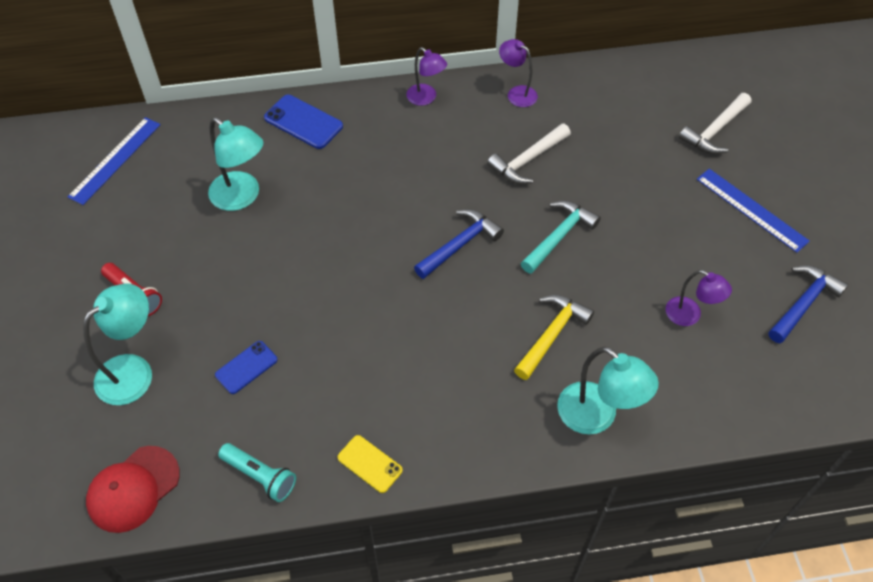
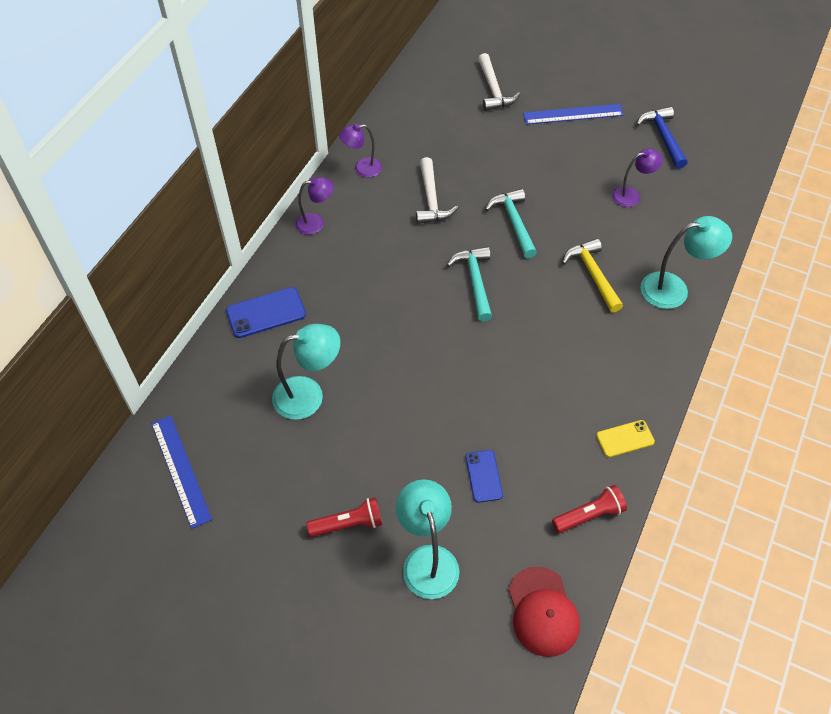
camera: 55 degrees left, 0 degrees up
(260, 476) = (589, 515): turquoise flashlight -> red flashlight
(460, 245) = (475, 281): blue hammer -> turquoise hammer

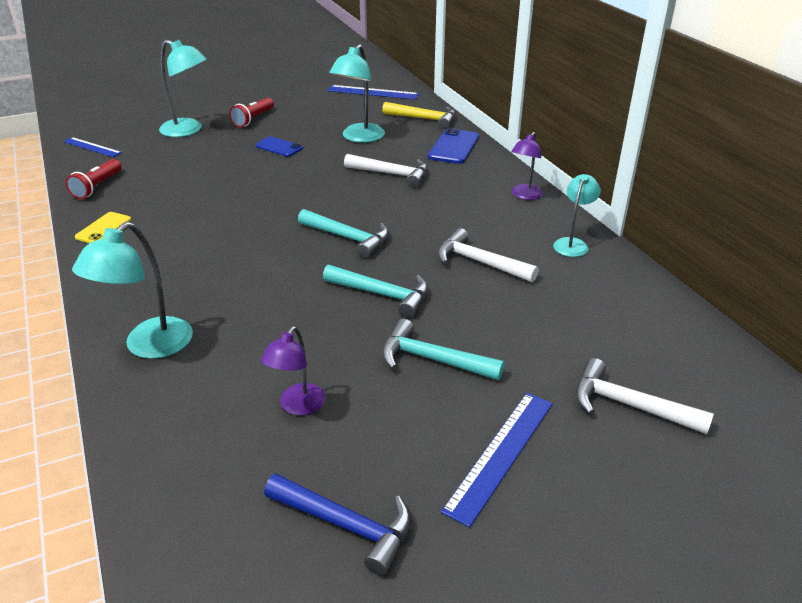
camera: 130 degrees right, 20 degrees down
(358, 321) = (392, 174): none -> white hammer
(362, 169) = (572, 244): purple lamp -> turquoise lamp
(484, 476) = (195, 166): blue phone -> blue phone (279, 147)
(541, 169) = (433, 359): none -> turquoise hammer
(543, 612) = (92, 147): red cap -> blue ruler
(593, 274) = (250, 305): yellow hammer -> yellow hammer (424, 119)

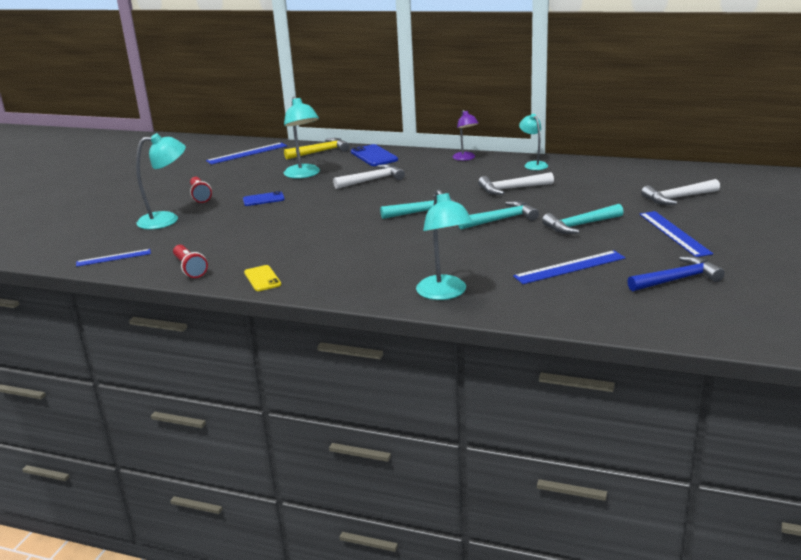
camera: 45 degrees left, 10 degrees down
(297, 406) = (569, 267): purple lamp -> blue ruler

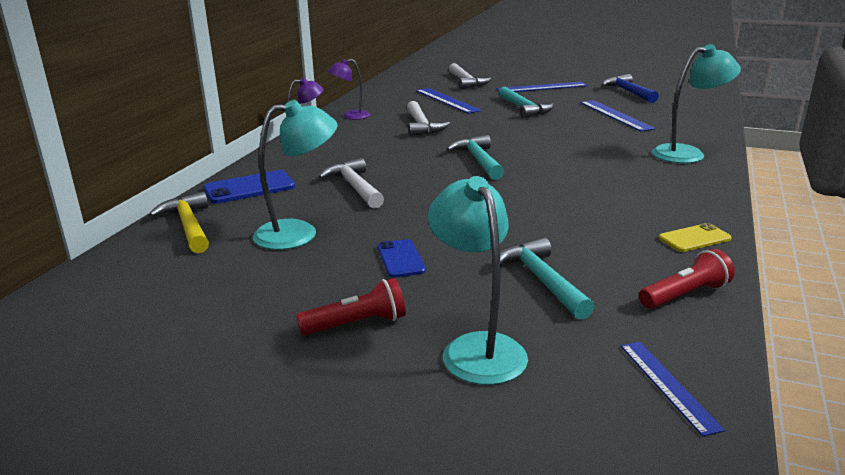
camera: 90 degrees left, 0 degrees up
(247, 153) = (122, 296): blue ruler -> blue ruler (447, 100)
(501, 220) = (507, 132): turquoise hammer -> turquoise hammer (542, 280)
(533, 164) = (351, 116): turquoise lamp -> purple lamp

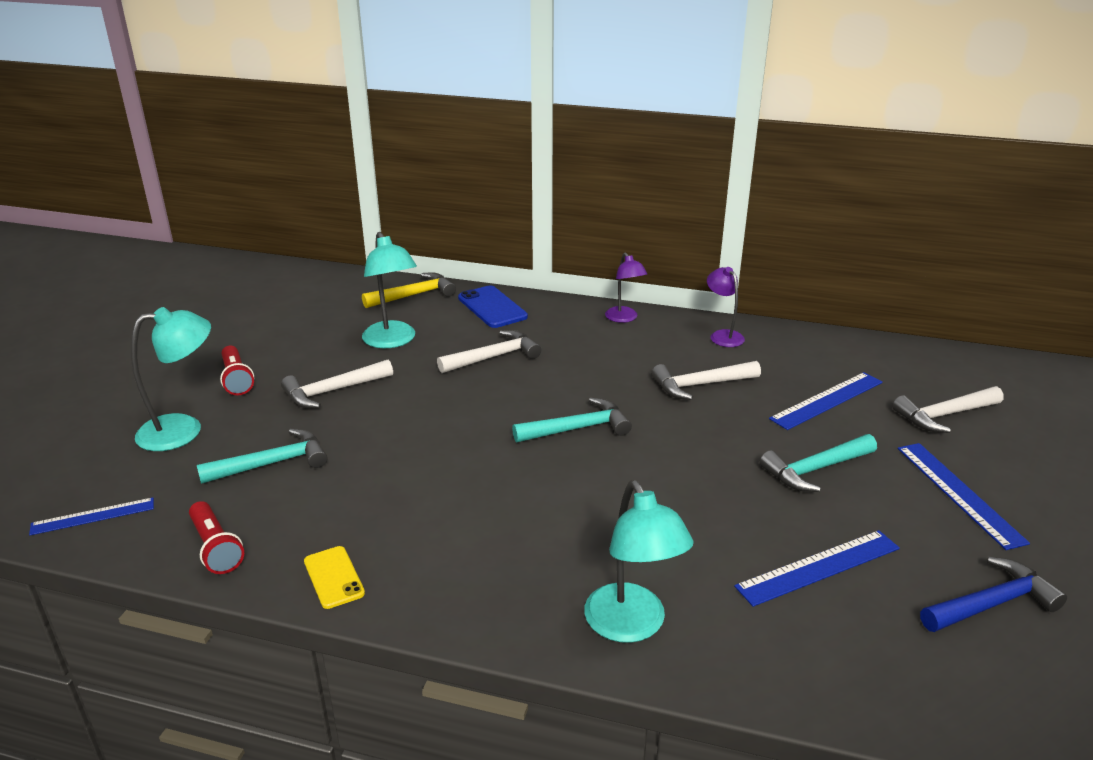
camera: 85 degrees right, 5 degrees up
(400, 259) = (333, 391): blue phone -> white hammer

